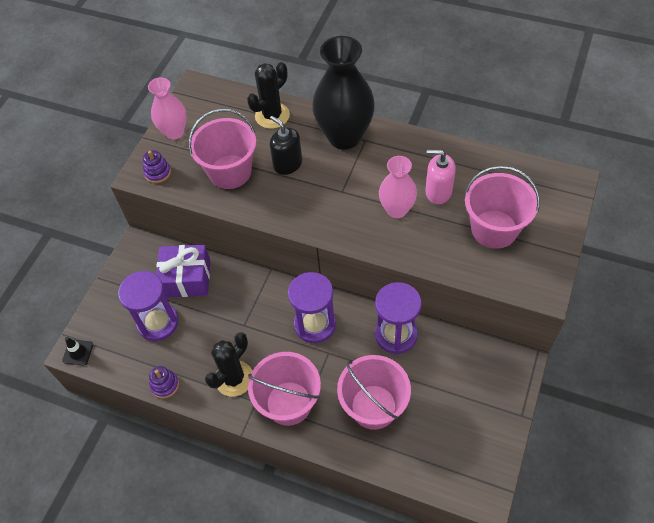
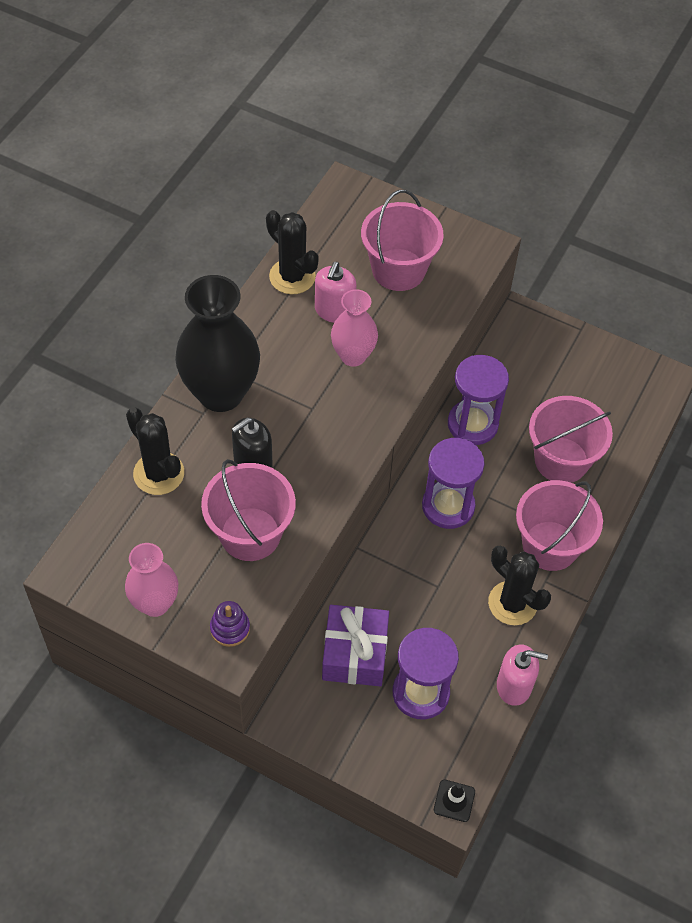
camera: 90 degrees left, 0 degrees up
(165, 385) = (514, 686): purple stacking toy -> pink soap dispenser
(464, 160) = (292, 277): none -> black cactus

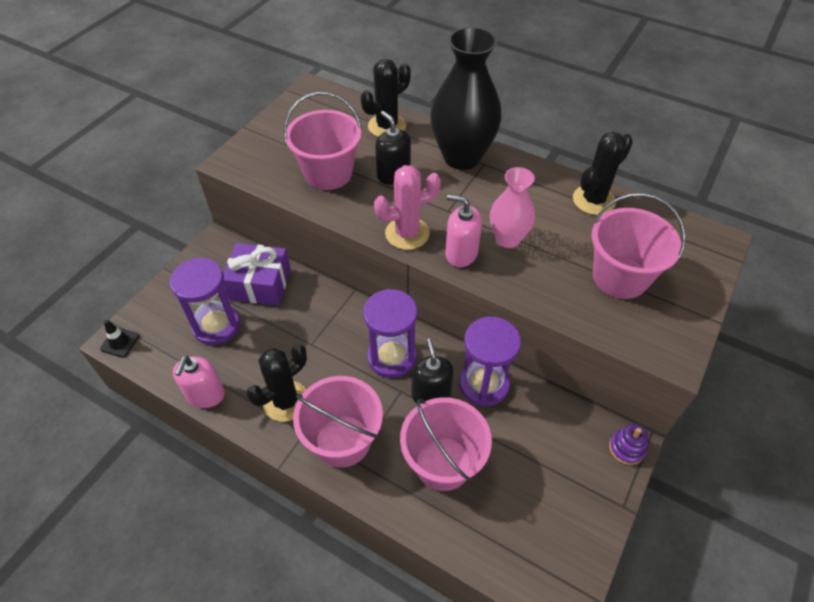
camera: 95 degrees right, 5 degrees down
(155, 603) = (278, 127): pink vase -> none
(230, 628) = (249, 162): purple stacking toy -> purple stacking toy (626, 448)
(334, 311) = (559, 227): pink soap dispenser -> pink soap dispenser (461, 253)
(350, 447) = (407, 233): none -> pink cactus
(489, 470) = (431, 394): none -> black soap dispenser

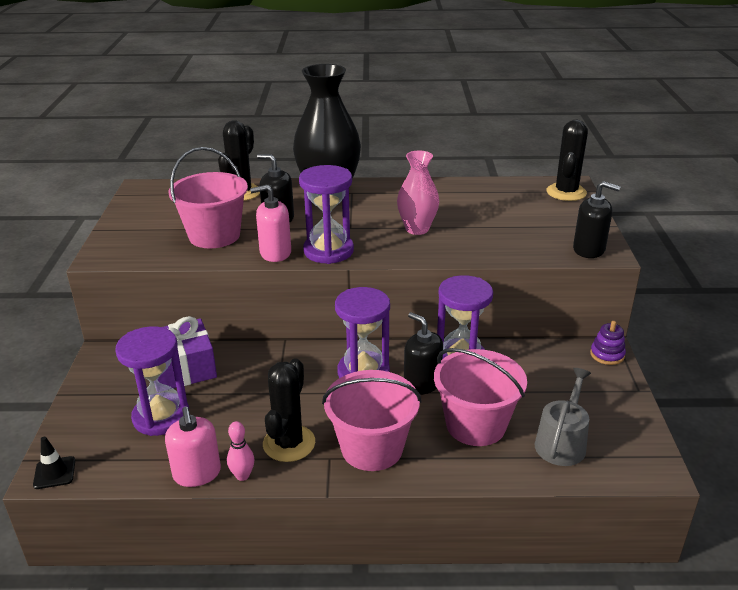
camera: 30 degrees left, 20 degrees down
(234, 414) = (242, 476): none -> pink bowling pin
(407, 233) = (328, 251): pink cactus -> purple hourglass
(461, 253) = (388, 248): pink soap dispenser -> pink soap dispenser (275, 253)
(503, 524) = (562, 442): none -> grey watering can
(593, 200) = (460, 189): black cactus -> black cactus (566, 192)
(620, 277) = (524, 224): pink bucket -> none
(659, 343) = (589, 250): none -> black soap dispenser

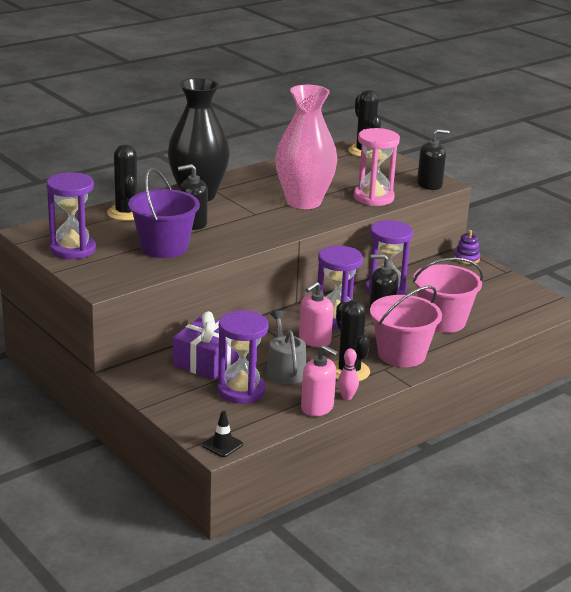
camera: 40 degrees left, 5 degrees down
(214, 235) = (164, 247): pink bucket -> purple bucket
(275, 253) = (232, 245): pink soap dispenser -> pink soap dispenser (314, 340)
(328, 251) = (267, 233): purple hourglass -> purple hourglass (73, 249)
(417, 229) = (304, 202): pink vase -> pink vase, size x1.72
(499, 246) = (373, 198): none -> pink hourglass
(562, 442) = (499, 312): grey watering can -> grey watering can (285, 370)

